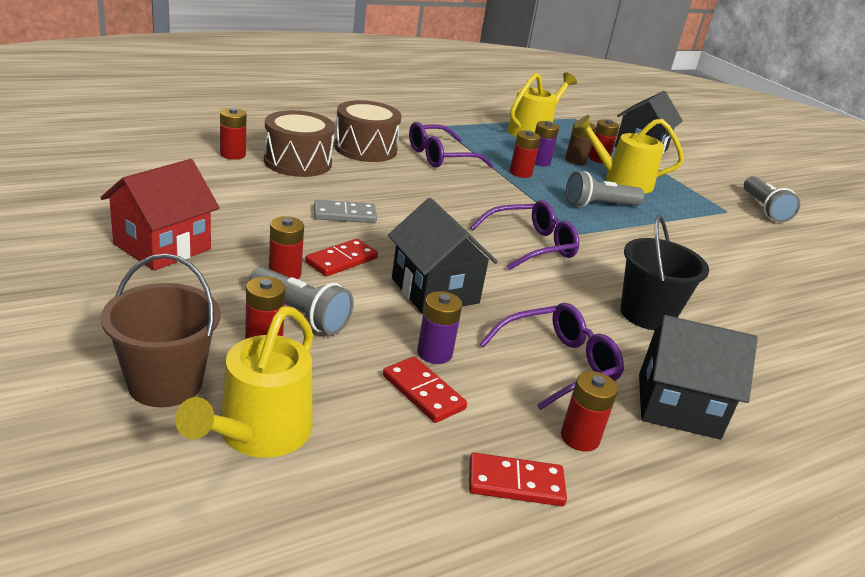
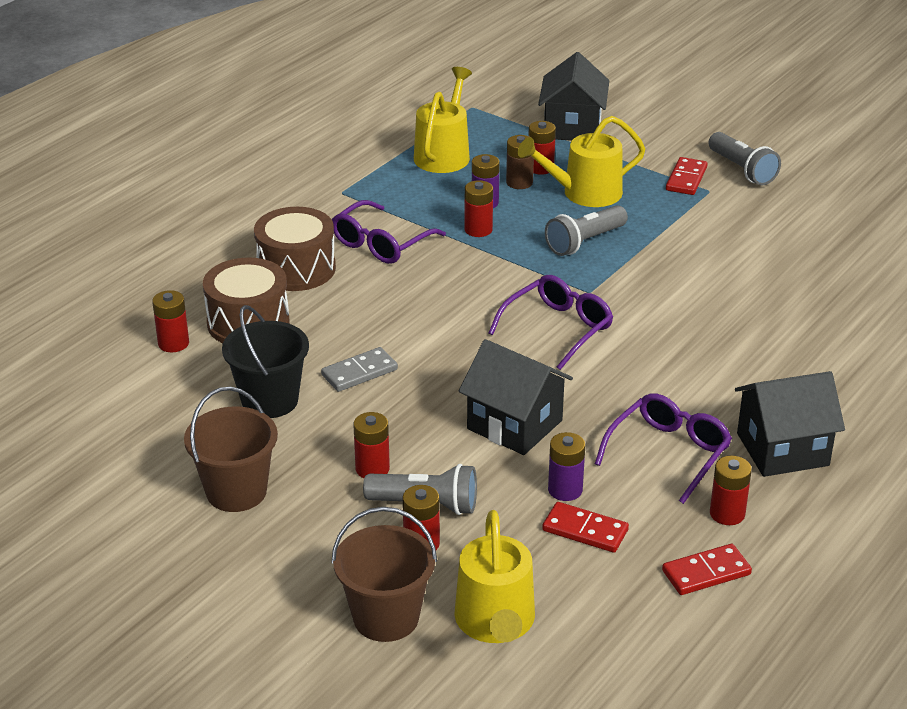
camera: 20 degrees left, 5 degrees up
(162, 247) = (236, 491): red house -> brown bucket
(341, 260) = (406, 430): red domino -> red domino (686, 179)
(647, 314) = (707, 365): black bucket -> black bucket (270, 400)

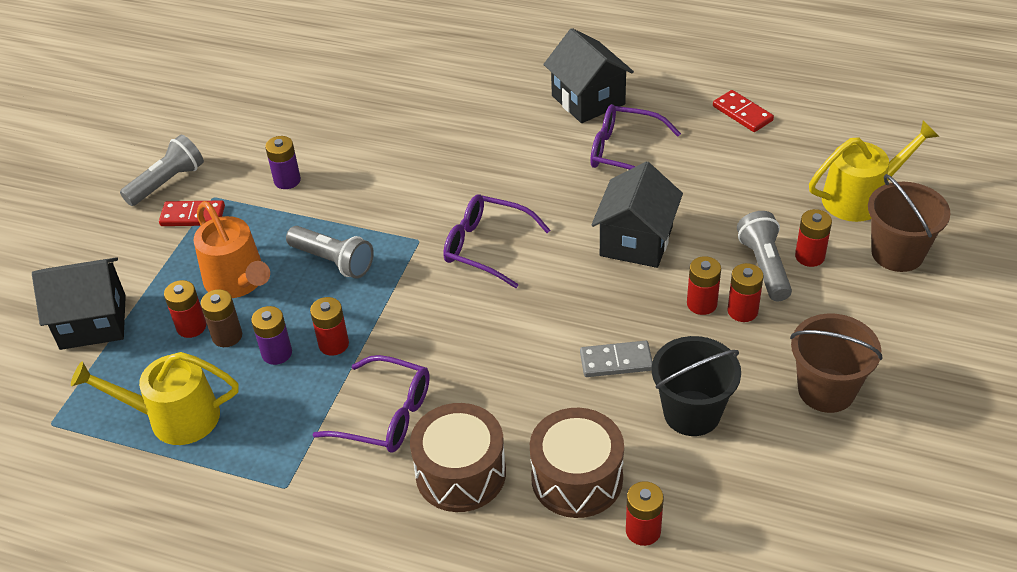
camera: 105 degrees left, 10 degrees up
(359, 372) = (616, 361): grey domino -> grey domino turned 45 degrees counterclockwise
(565, 490) = (699, 195): purple battery -> purple battery (287, 180)
(585, 193) = (238, 281): yellow watering can -> orange watering can
(585, 530) = (737, 176): red domino -> none
(727, 514) = (675, 114): red battery -> red battery (701, 304)

